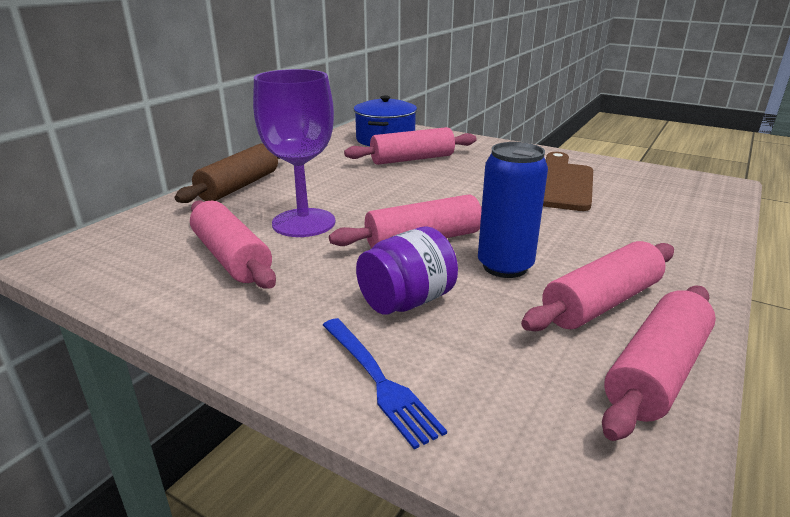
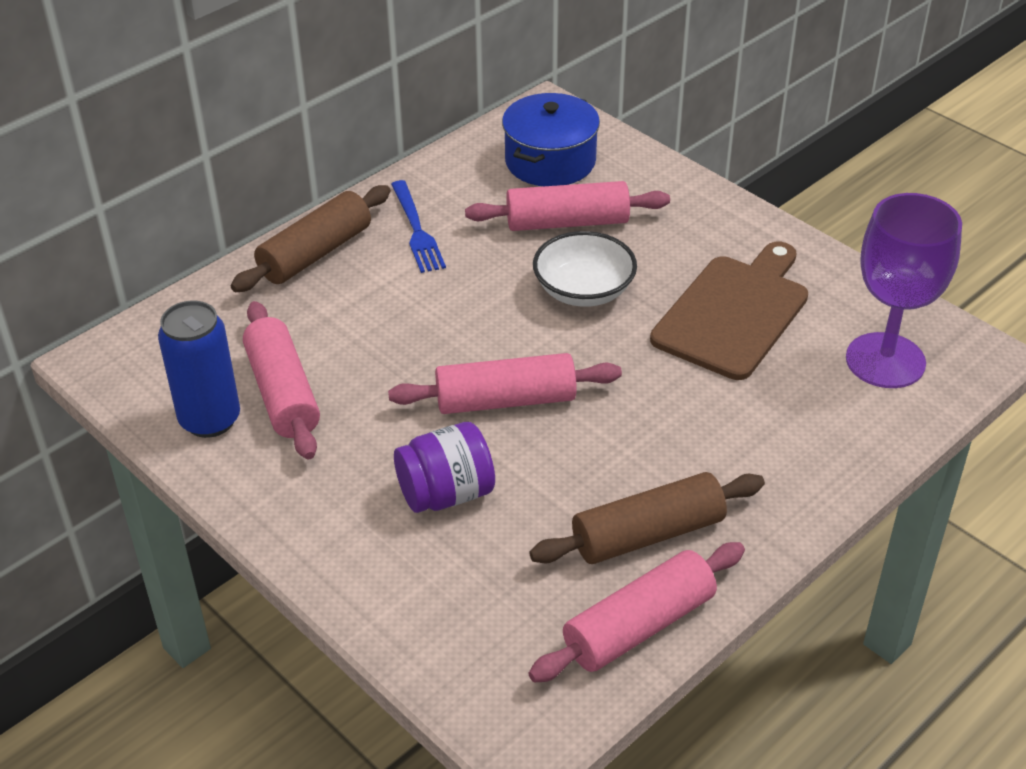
camera: 15 degrees right, 15 degrees up
(303, 223) = (377, 344): purple goblet -> purple goblet (885, 360)
(379, 381) = (382, 584): blue fork -> blue fork (416, 230)
(443, 184) = (584, 290): none -> white bowl
(505, 266) = (576, 462): blue can -> blue can (210, 420)
(601, 303) = (648, 534): pink rolling pin -> brown rolling pin

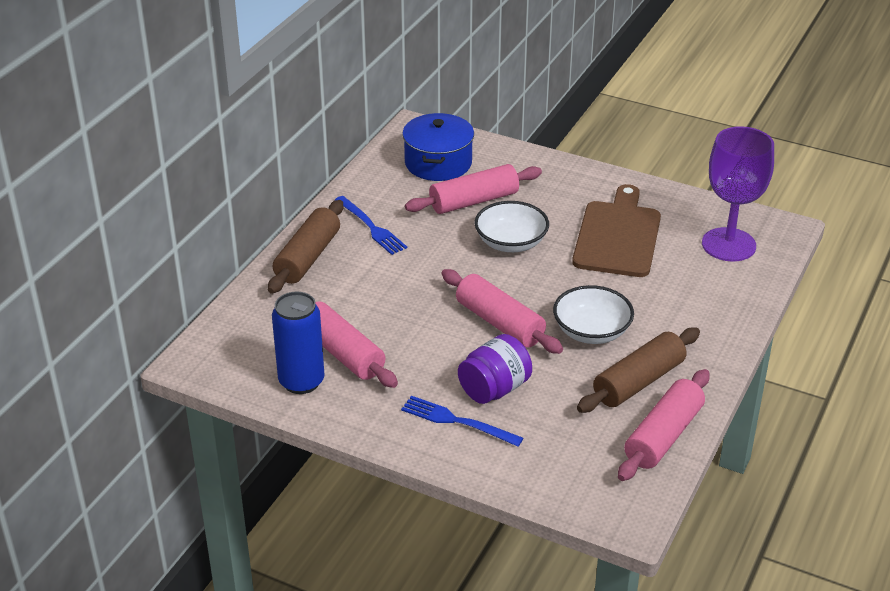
camera: 20 degrees left, 5 degrees down
(371, 527) = (457, 421): none -> blue fork
(506, 400) = (499, 323): pink rolling pin -> pink rolling pin turned 75 degrees clockwise
(623, 443) = (591, 331): none -> white bowl

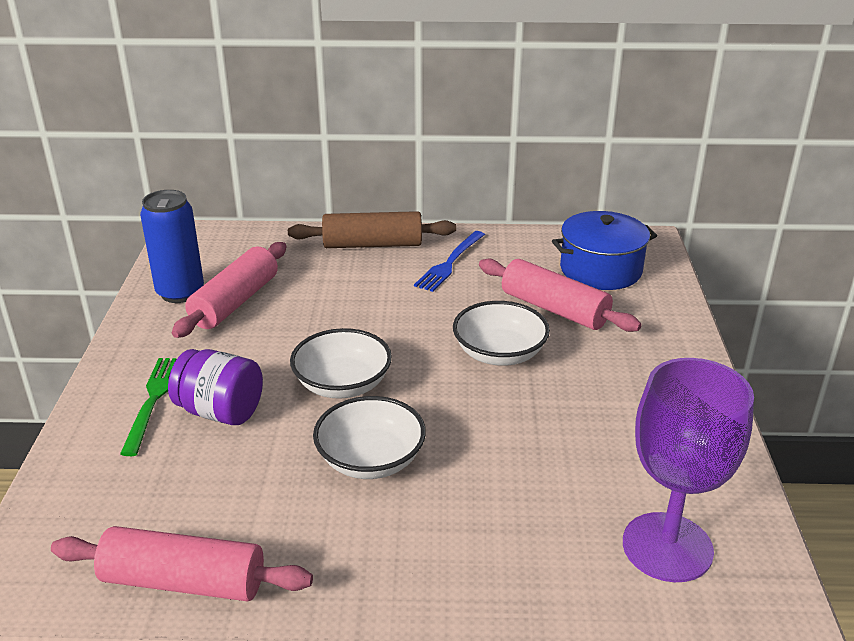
camera: 65 degrees right, 5 degrees down
(457, 421) = (153, 400): blue fork -> green fork
(499, 323) = (342, 384): pink rolling pin -> white bowl
(618, 236) = (588, 432): brown cutting board -> none
(639, 382) = (289, 528): brown rolling pin -> none

